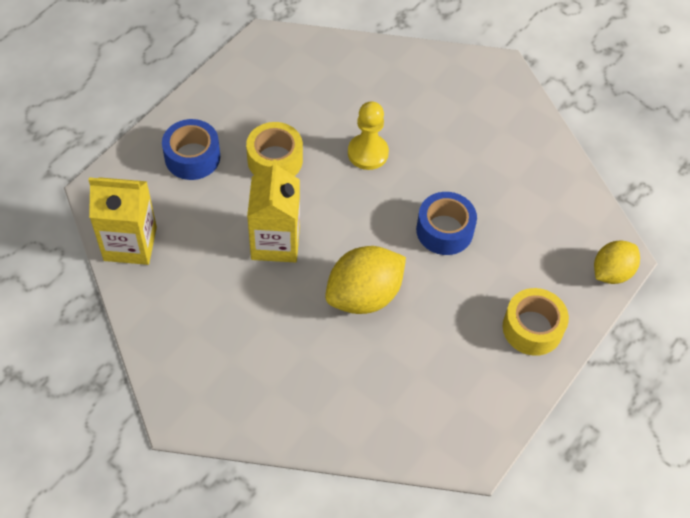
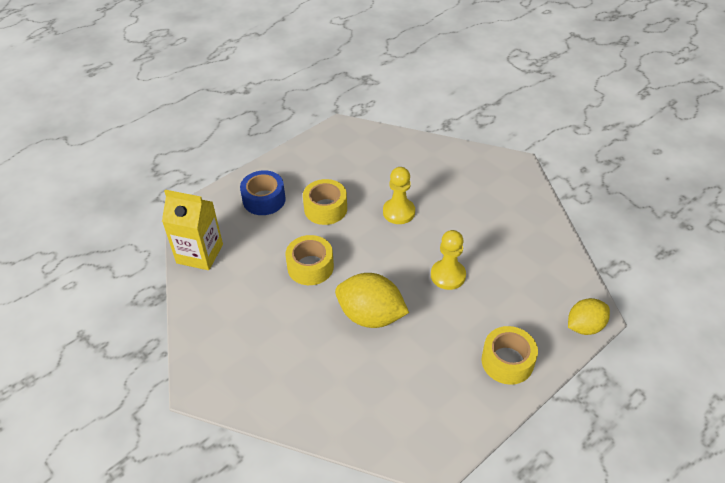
camera: 15 degrees right, 10 degrees down
(275, 242) = (310, 267): yellow carton -> yellow tape
(364, 295) = (371, 316): yellow lemon -> yellow lemon turned 45 degrees clockwise
(444, 230) = (448, 275): blue tape -> yellow pawn

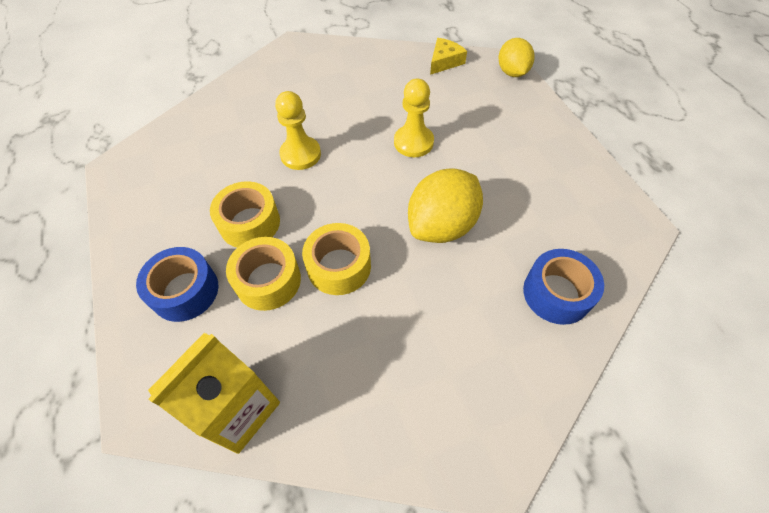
camera: 70 degrees left, 10 degrees up
(338, 404) = (556, 293): none -> blue tape
(507, 361) = (536, 134): yellow tape -> yellow tape (268, 280)
(565, 270) = (444, 61): none -> yellow cheese

